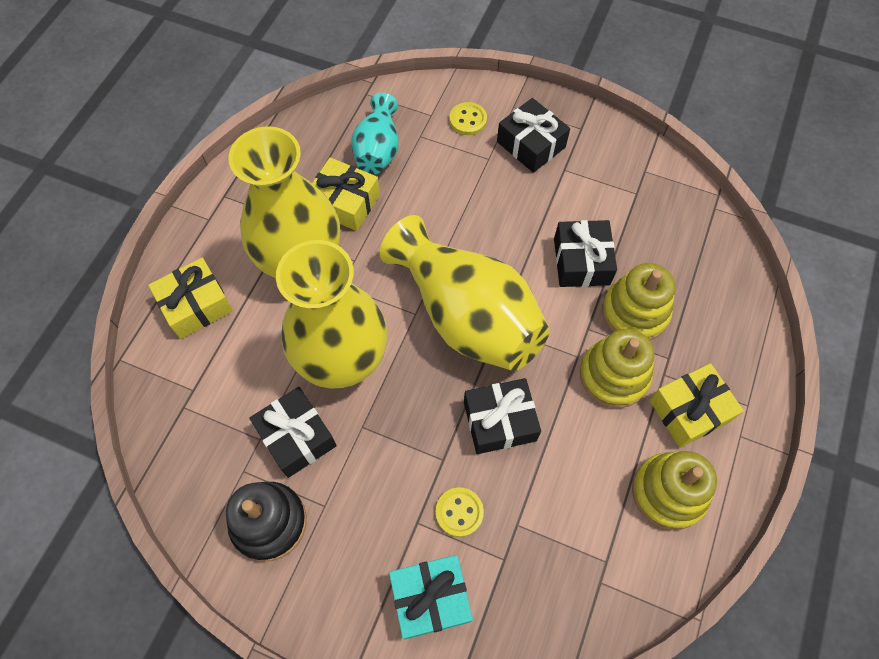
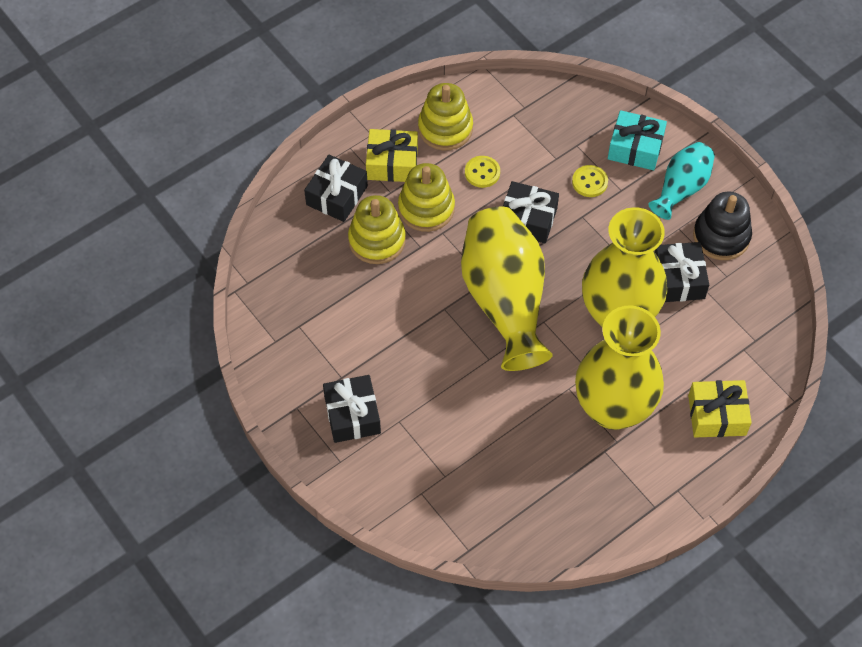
camera: 150 degrees left, 5 degrees down
(345, 203) = (549, 444): yellow gift -> none
(378, 150) = (492, 481): turquoise vase -> turquoise vase (681, 188)
(468, 120) = (391, 469): yellow button -> yellow button (482, 172)
(581, 261) = (387, 295): black gift -> black gift (337, 195)

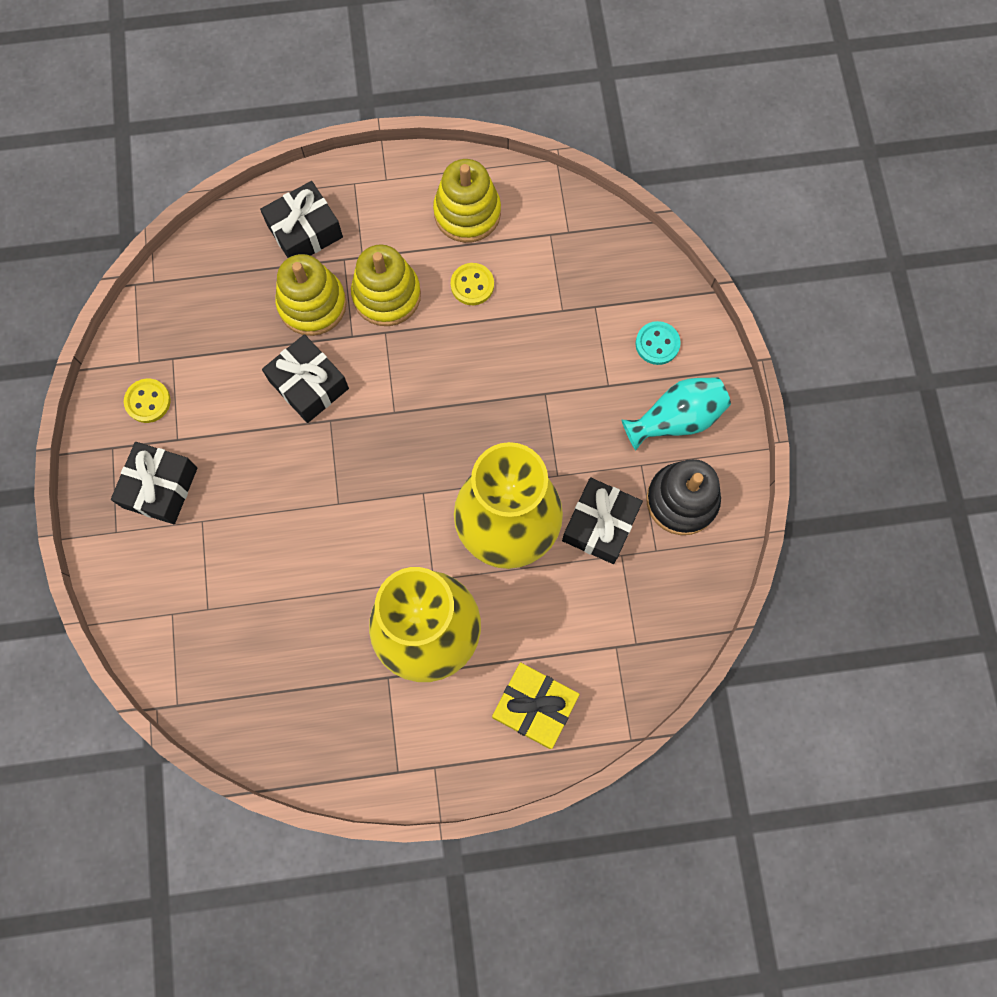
camera: 30 degrees right, 15 degrees up
(392, 163) = (385, 224): yellow gift -> none
(505, 300) = (398, 446): yellow vase -> none
(527, 219) = (484, 366): black gift -> black gift (309, 385)
(589, 182) = (580, 357): yellow button -> yellow button (148, 401)
(635, 148) = (657, 344): turquoise gift -> turquoise button

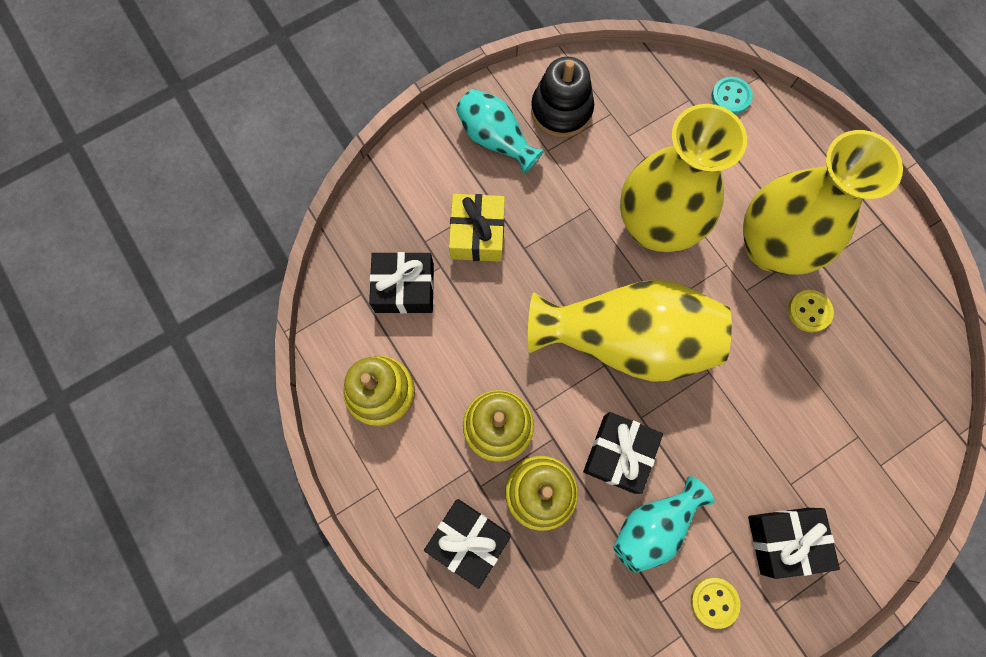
camera: 115 degrees left, 0 degrees up
(234, 383) = (653, 525): none -> turquoise vase
(407, 443) = (626, 340): none -> yellow vase
(472, 285) = (452, 354): yellow button -> yellow button (809, 311)
(534, 706) = (777, 149): yellow gift -> yellow gift (477, 234)
(600, 525) = (613, 160): black gift -> black gift (404, 288)
(657, 344) = (436, 179): turquoise button -> turquoise button (731, 97)

